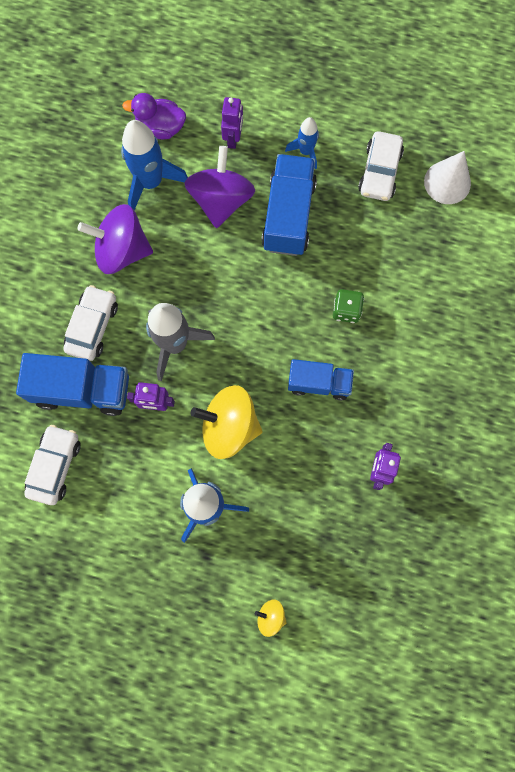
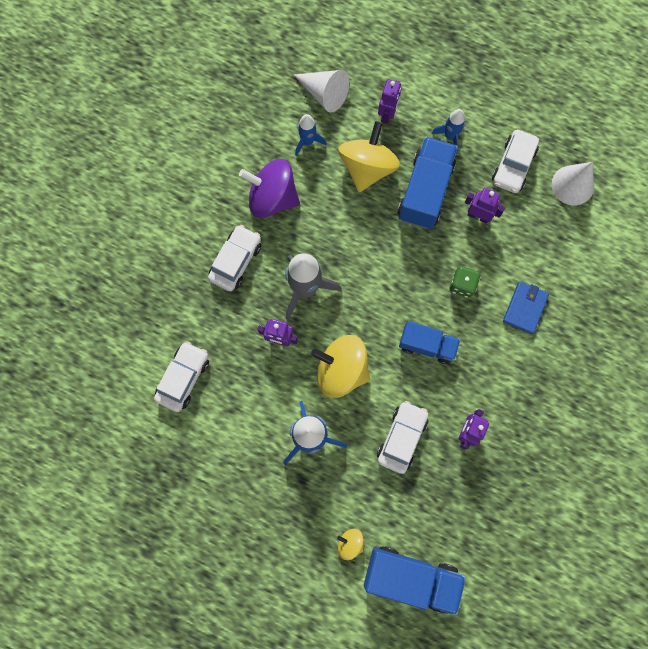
camera: 10 degrees right, 0 degrees up
(82, 389) = (218, 315): blue truck -> blue truck (411, 577)
(151, 182) = (307, 141): blue rocket -> blue rocket, size x0.55
(160, 127) = (324, 94): purple duck -> white cone
(221, 200) = (367, 168): purple spinning top -> yellow spinning top
(308, 489) = (402, 438): none -> white car
(351, 232) = (478, 216): none -> purple robot
(418, 324) = (525, 308): none -> blue wallet

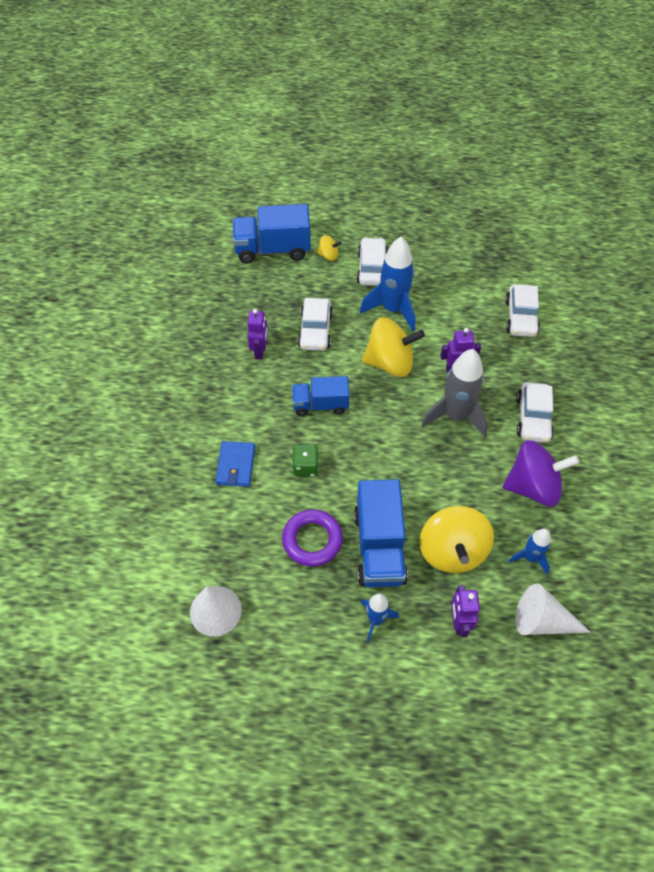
camera: 160 degrees right, 20 degrees down
(478, 216) = (312, 540): purple robot -> purple ring
(513, 166) = (291, 610): white car -> white car (372, 268)

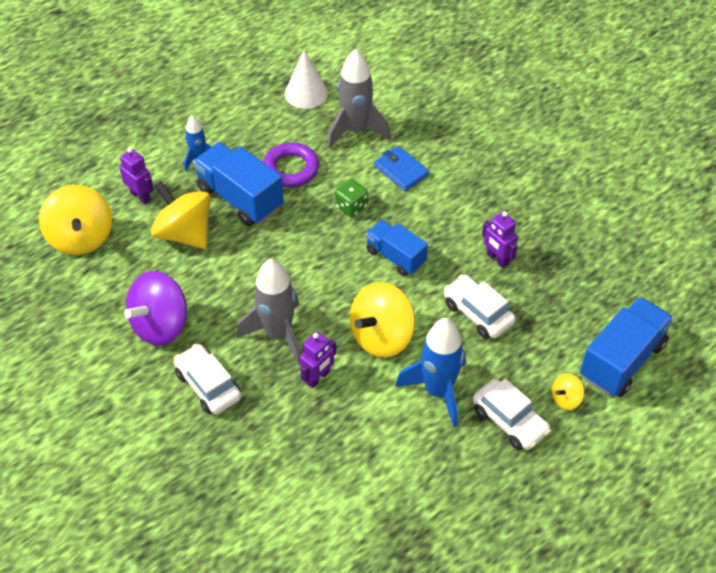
camera: 135 degrees right, 5 degrees down
(224, 532) = (355, 131): none -> grey rocket
(320, 405) = (395, 257): blue truck -> blue truck turned 90 degrees counterclockwise
(520, 317) = (310, 488): white car -> none
(530, 558) = (121, 271): blue rocket -> none
(542, 621) = (81, 237): white cone -> yellow spinning top

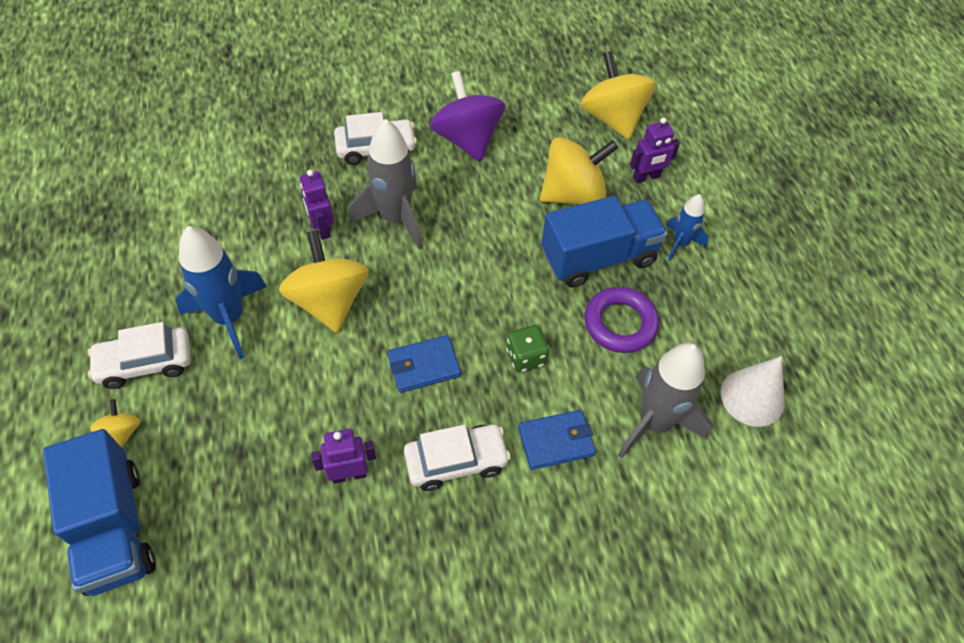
camera: 115 degrees right, 5 degrees up
(81, 237) = (613, 118): yellow spinning top -> yellow spinning top turned 60 degrees clockwise
(395, 257) = (424, 366): blue truck -> blue wallet
(478, 313) = (291, 408): white car -> white car (456, 461)

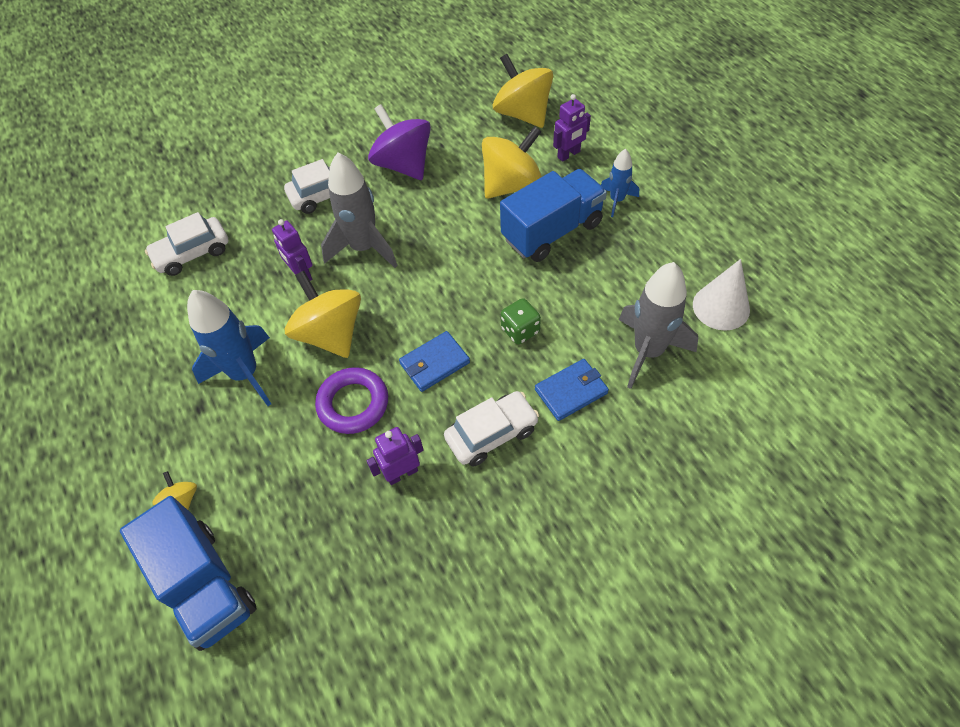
camera: 10 degrees left, 0 degrees up
(145, 363) = (182, 435): white car -> white car (192, 253)
(620, 323) = (590, 279): purple ring -> purple ring (353, 404)

